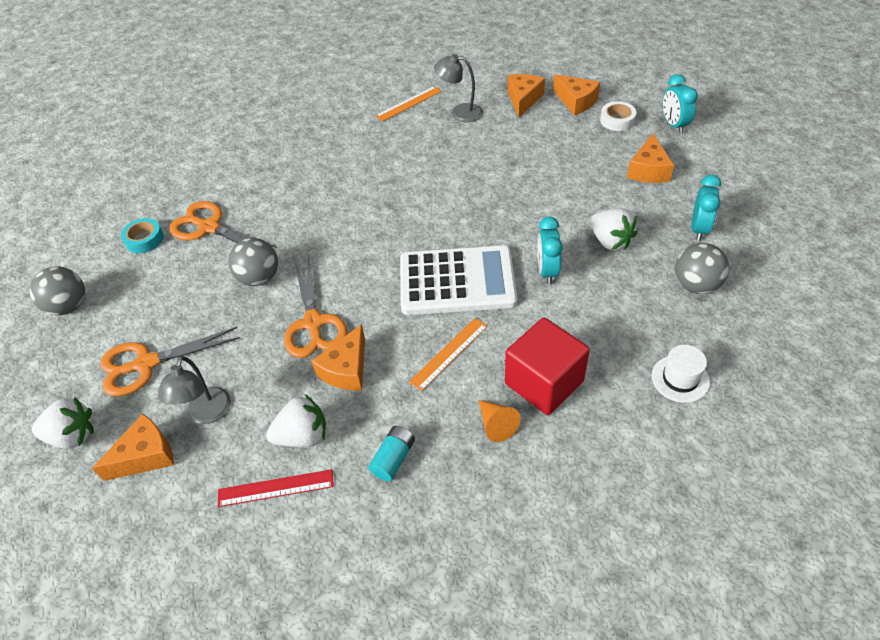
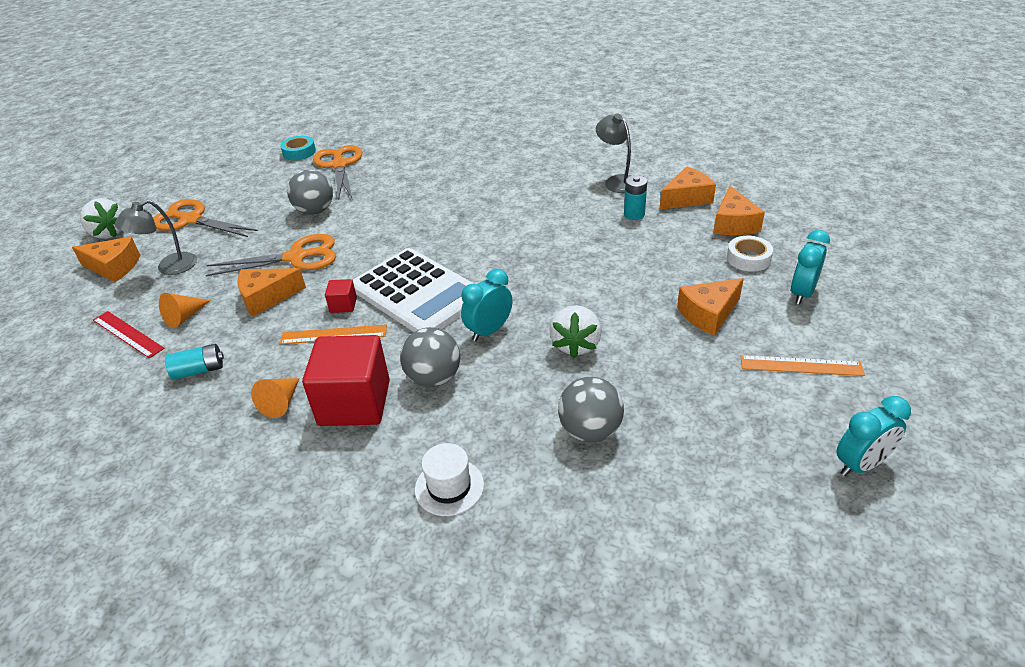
camera: 45 degrees right, 10 degrees down
(69, 306) = (212, 166): grey ball -> grey ball (434, 378)
(303, 436) = (184, 317): white strawberry -> orange cone
(313, 323) = (296, 257): orange scissors -> orange scissors turned 135 degrees counterclockwise
(409, 103) = (588, 155): orange ruler -> orange ruler (801, 365)
(418, 329) = (343, 305): none -> red cube
(508, 131) = (634, 214): none -> turquoise battery
(699, 229) = (674, 390): turquoise clock -> turquoise clock (861, 464)

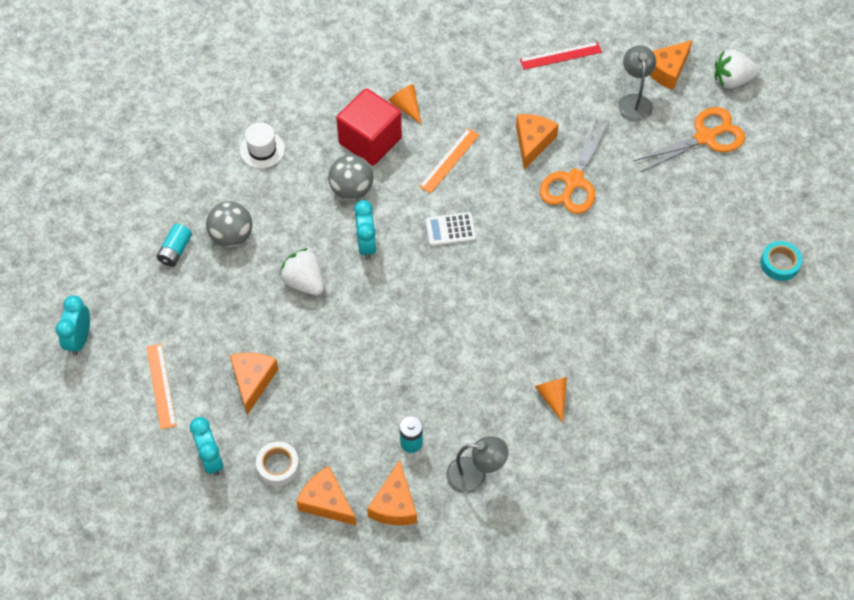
camera: 125 degrees right, 20 degrees up
(184, 317) = (552, 90): orange cone -> orange cone (552, 397)
(199, 370) = (480, 79): turquoise battery -> turquoise battery (175, 250)
(315, 211) = (640, 224): grey ball -> none
(339, 165) = (718, 282): orange scissors -> none
(343, 305) = (478, 181): red cube -> none
(417, 293) = (450, 230): white calculator -> white calculator, size x0.44
(801, 365) = (161, 385): orange ruler -> orange ruler turned 60 degrees counterclockwise

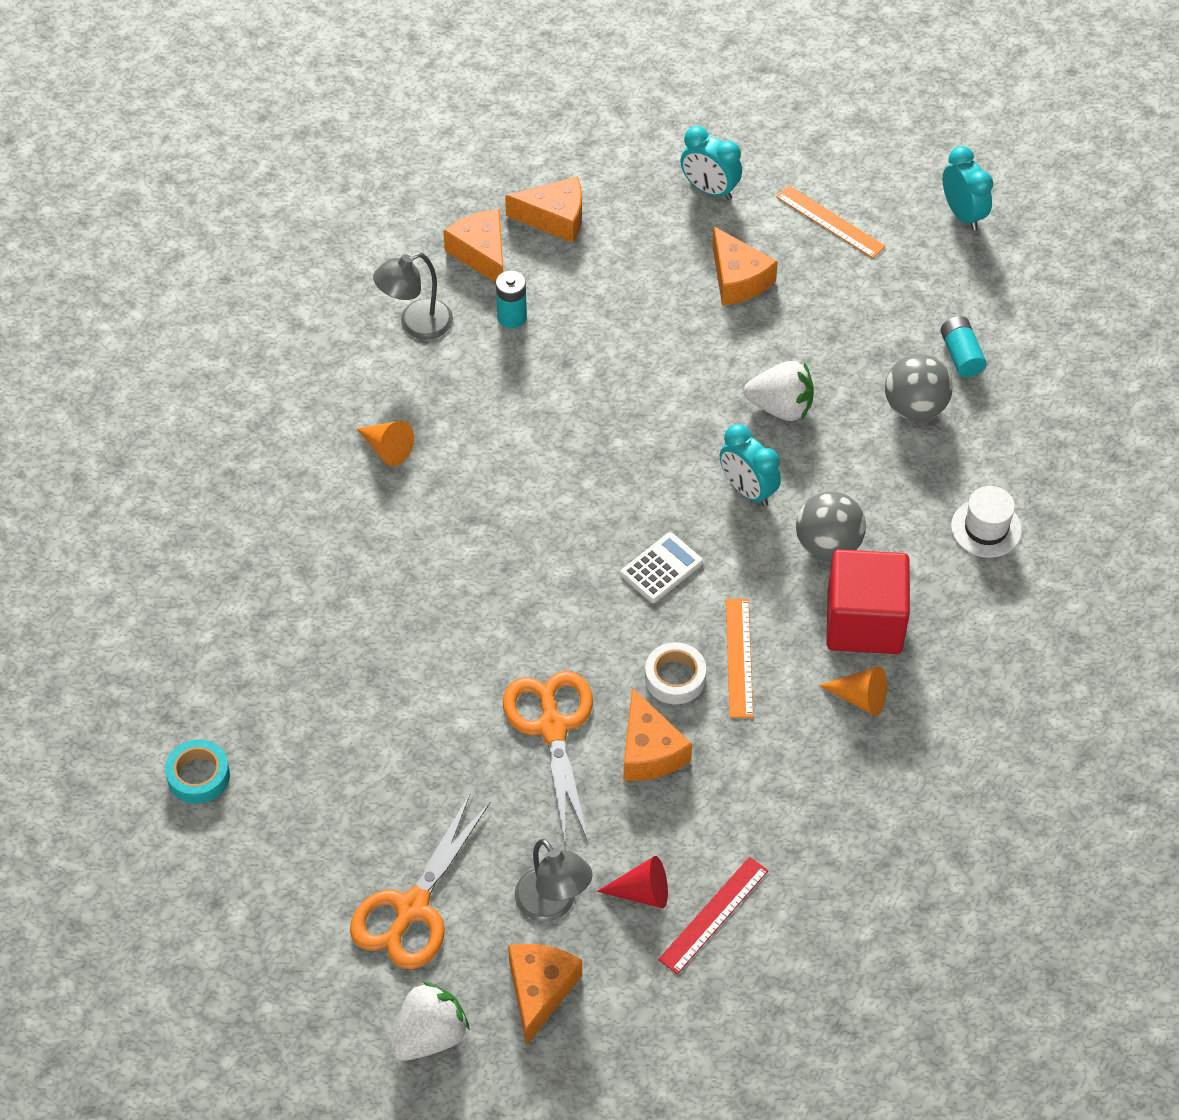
camera: 145 degrees right, 5 degrees down
(278, 466) = (634, 221): white tape -> white tape (675, 678)
(587, 83) = (642, 892): none -> red cone

